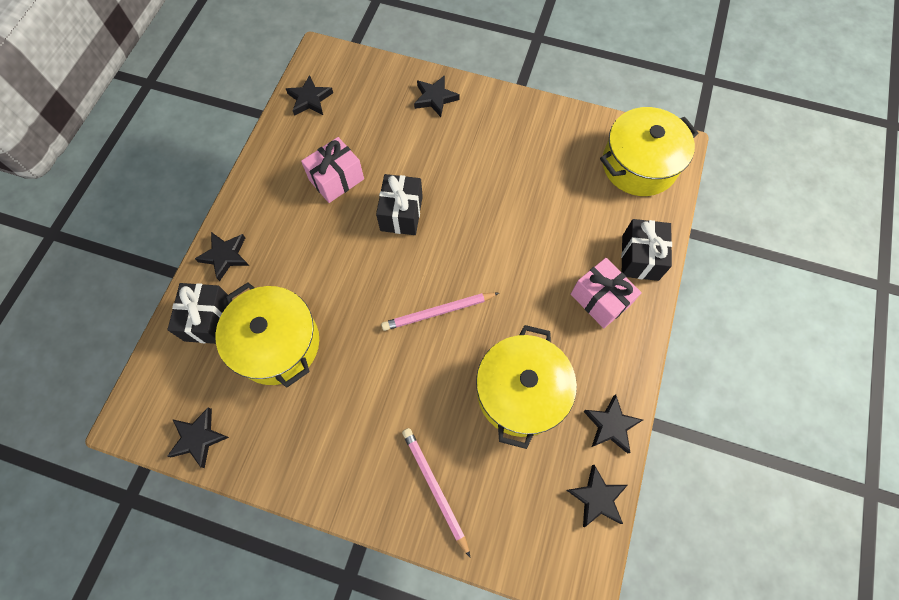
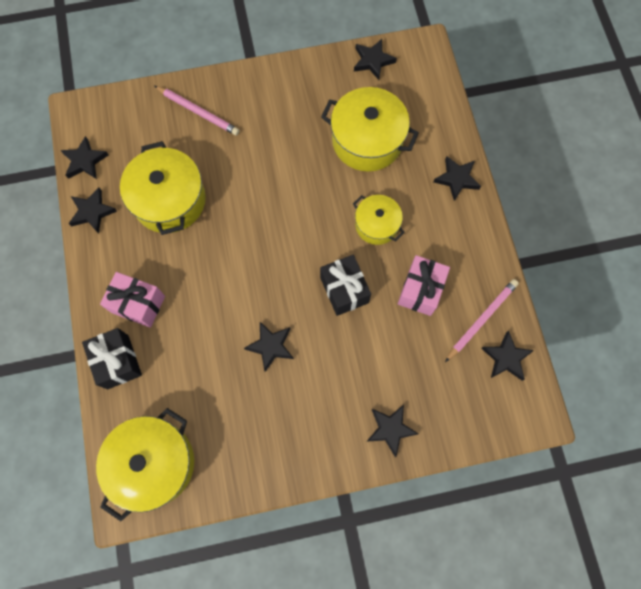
camera: 150 degrees right, 5 degrees up
(208, 320) = (429, 130): black gift -> none
(331, 254) = (376, 225): none -> yellow pot
(438, 312) = (263, 225): pink pencil -> pink pencil (481, 319)
(494, 201) = (270, 346): none -> black star

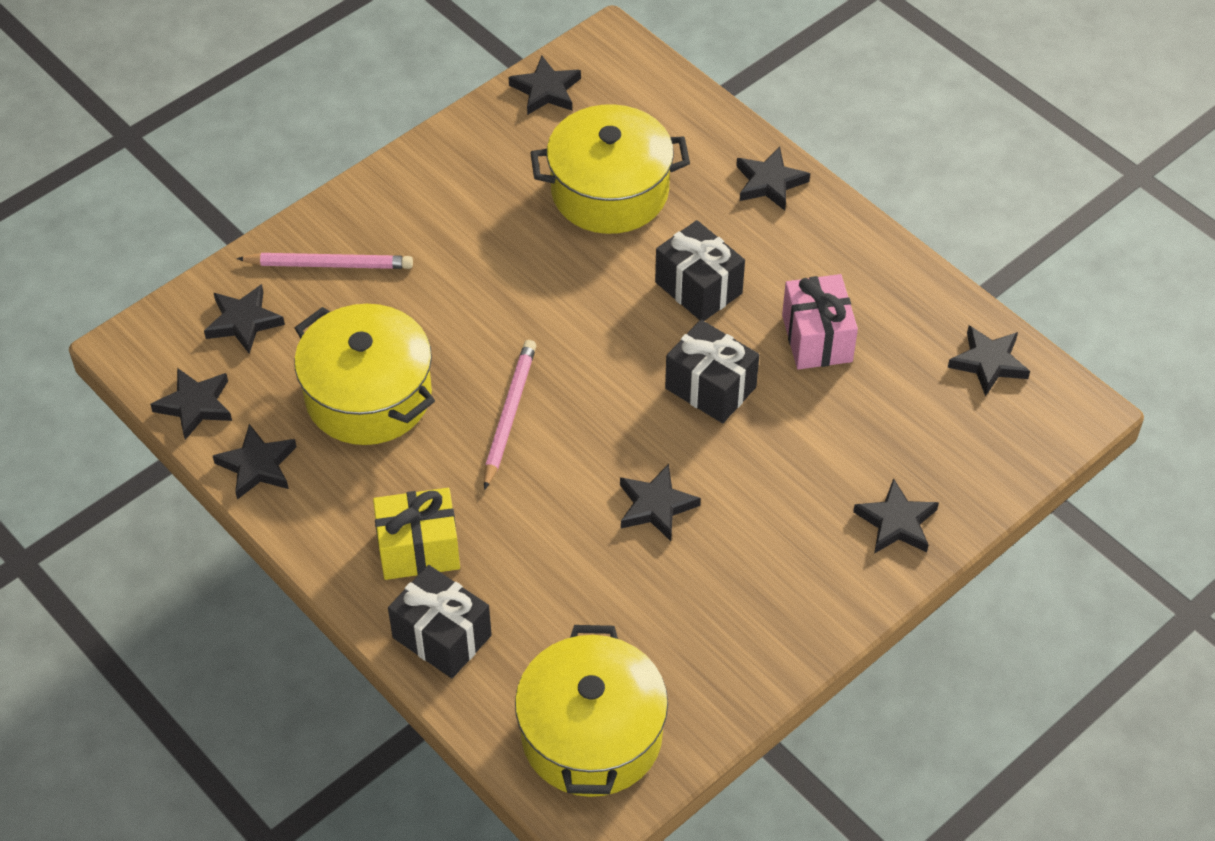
camera: 30 degrees left, 20 degrees down
(136, 124) = (243, 322): none -> black star
(138, 304) = (418, 549): pink gift -> yellow gift
(376, 225) = (698, 288): yellow pot -> black gift
(481, 319) = (924, 334): pink pencil -> pink pencil (509, 415)

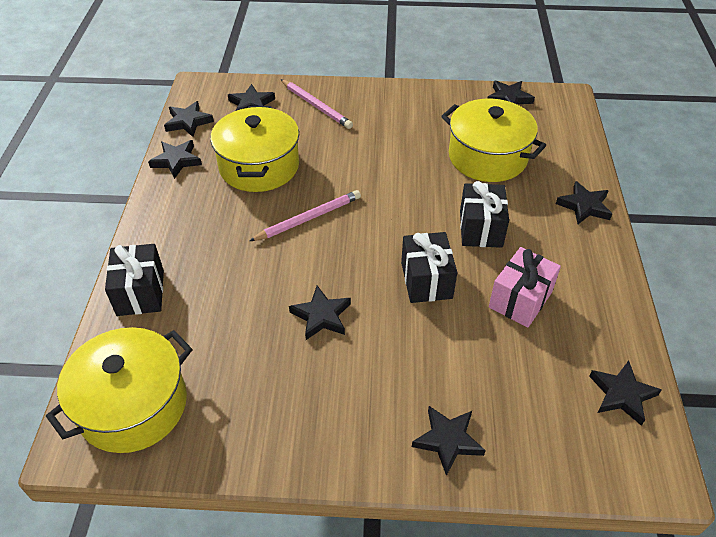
camera: 45 degrees right, 5 degrees down
(418, 549) = (187, 245): yellow gift -> none

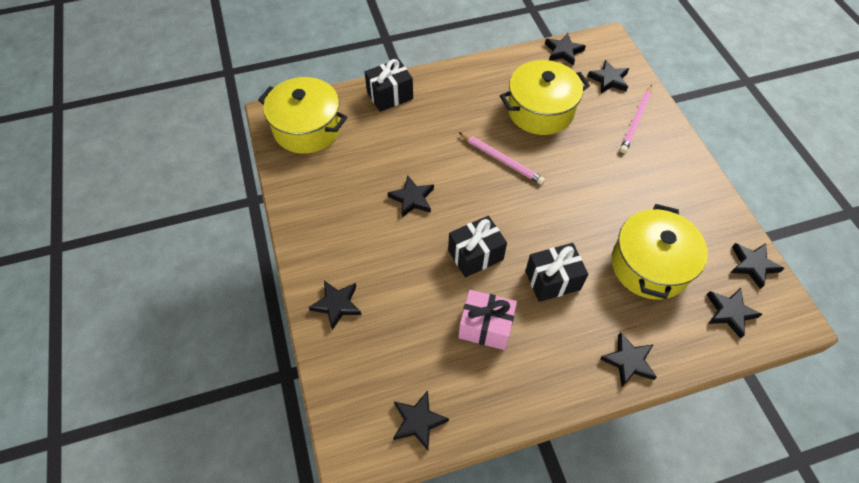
camera: 70 degrees right, 10 degrees up
(176, 161) = (518, 62): black star -> black star (730, 313)

